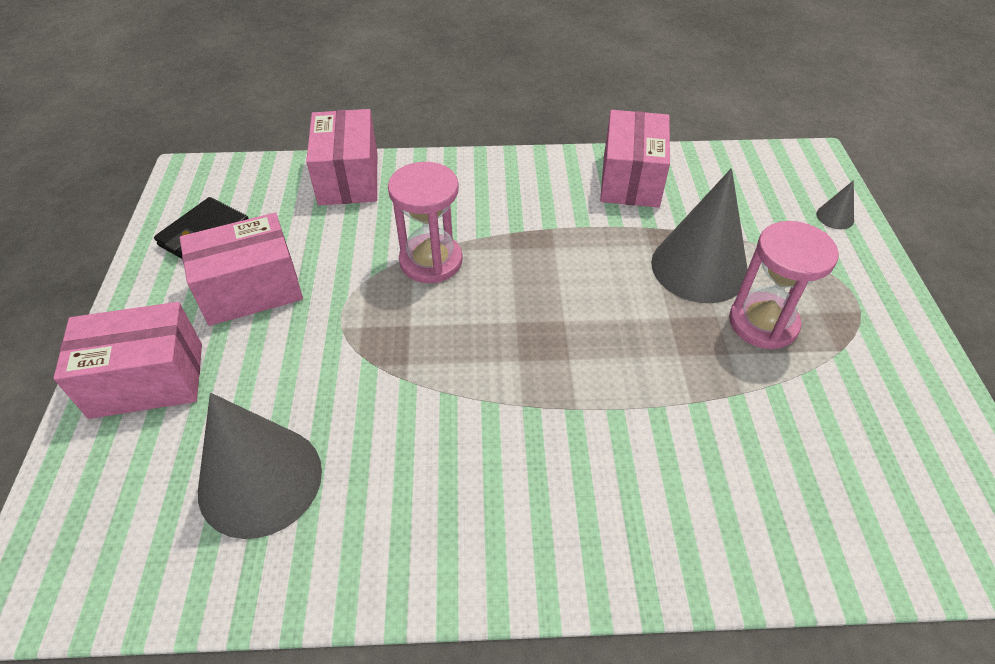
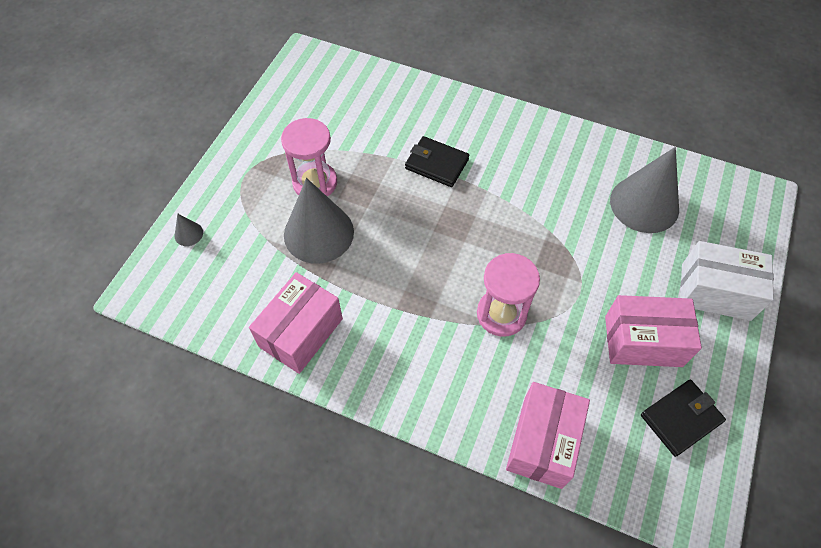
camera: 155 degrees left, 10 degrees up
(147, 380) = (715, 292): pink box -> white box
(622, 418) = (436, 164): none -> black wallet

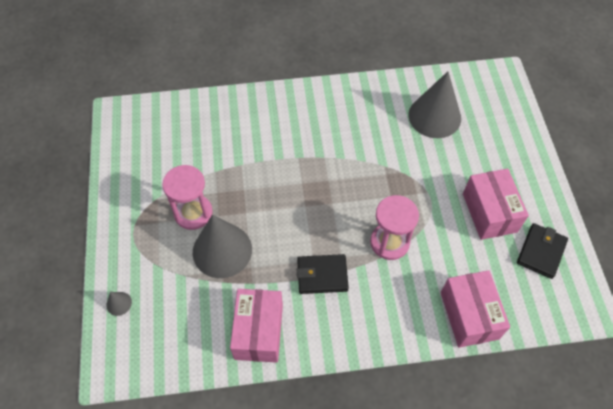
camera: 30 degrees left, 0 degrees up
(436, 164) = (276, 154): black wallet -> black wallet (322, 275)
(643, 341) = (489, 212): pink box -> pink box turned 75 degrees counterclockwise
(715, 292) = (513, 156): white box -> none

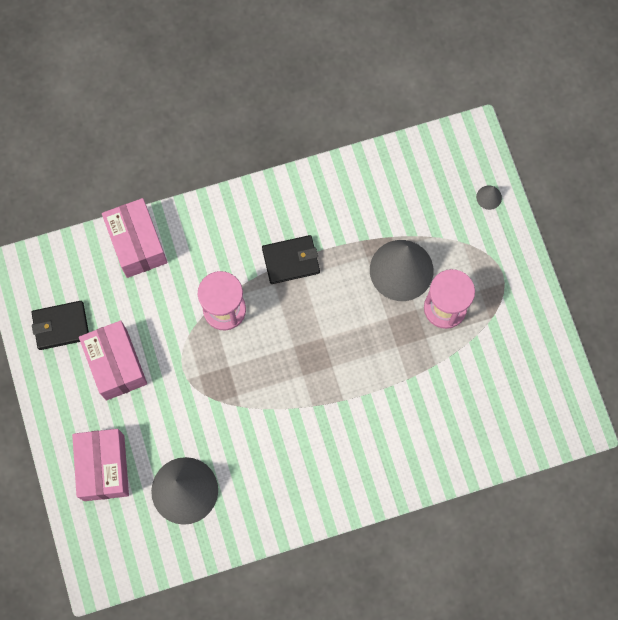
camera: 170 degrees right, 15 degrees up
(259, 332) = (343, 193): pink box -> pink box (104, 467)
(541, 252) = (61, 326): black wallet -> black wallet turned 60 degrees clockwise

